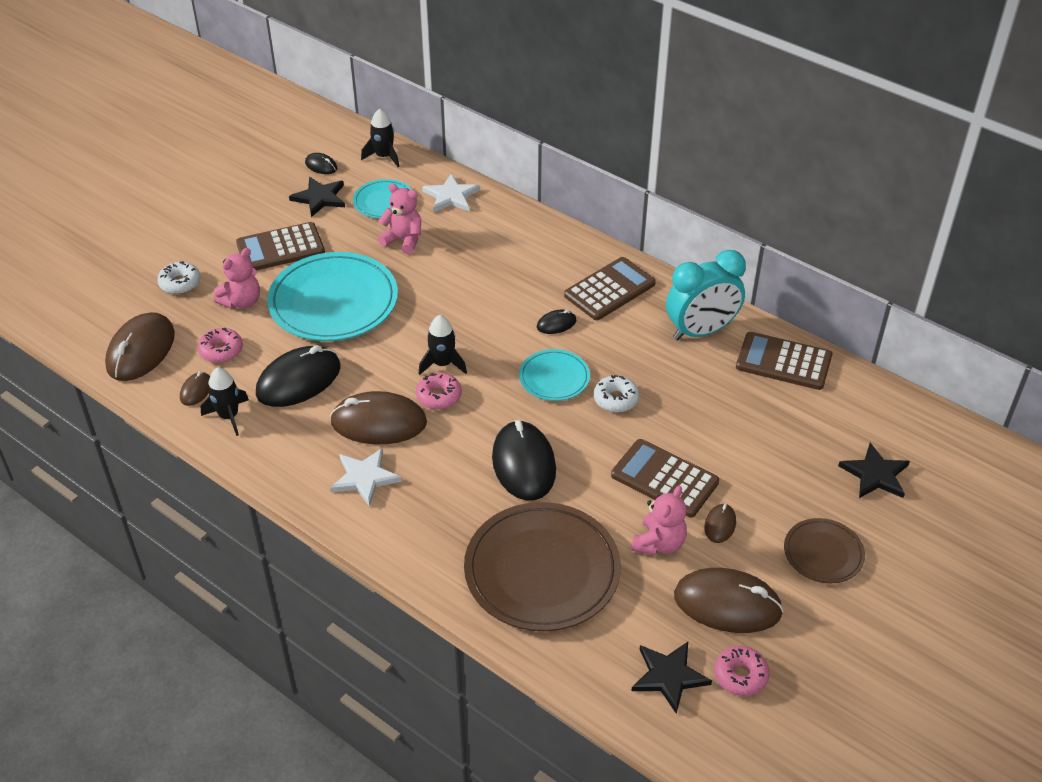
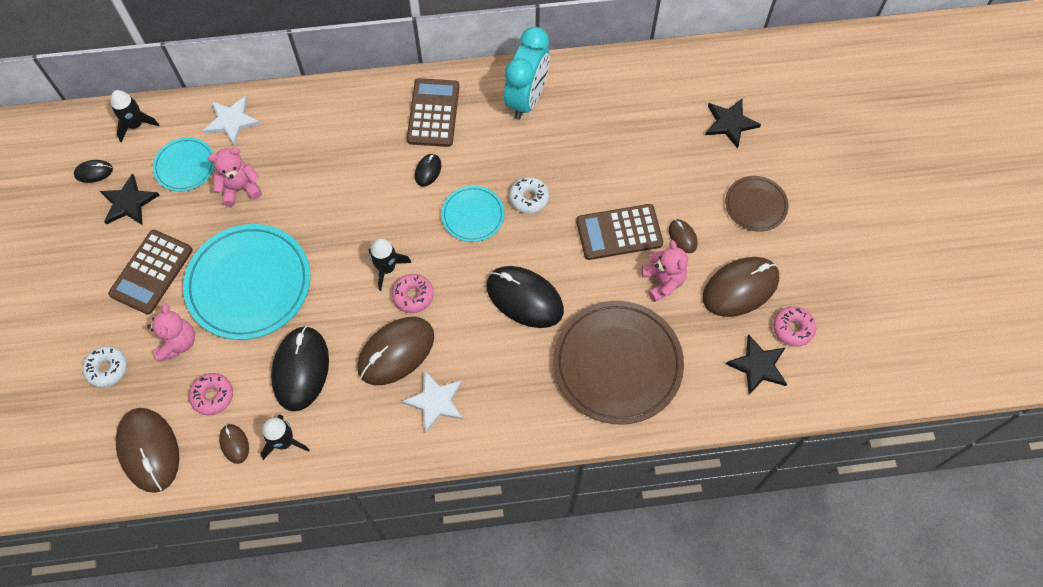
camera: 45 degrees left, 20 degrees up
(783, 362) = (600, 82): brown calculator -> none

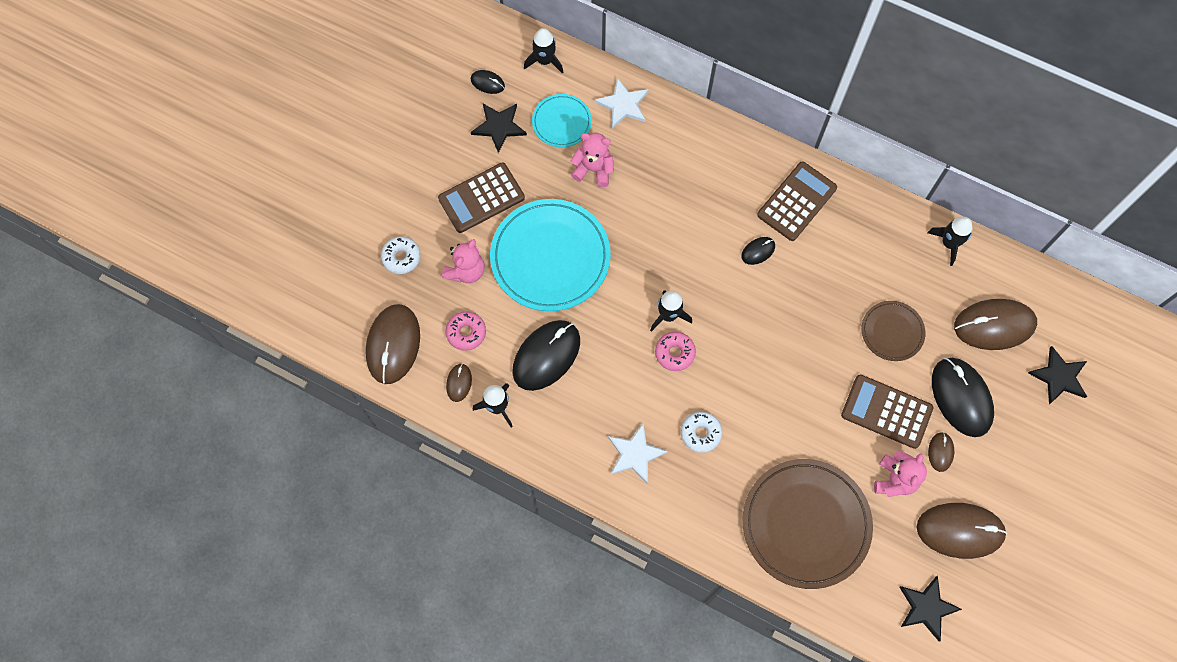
camera: 35 degrees right, 5 degrees up
(396, 352) = (630, 391): brown mouse -> brown mouse (994, 325)
(473, 215) = (770, 315): turquoise plate -> none
(524, 298) = (765, 416): black mouse -> black mouse (961, 397)
(527, 99) = (887, 239): turquoise clock -> none
(529, 198) = (828, 331): white donut -> white donut (700, 433)
(577, 74) = (949, 243): none -> black rocket
(755, 205) = (1028, 466): brown plate -> brown plate (892, 332)
(793, 328) = (981, 597): pink donut -> none

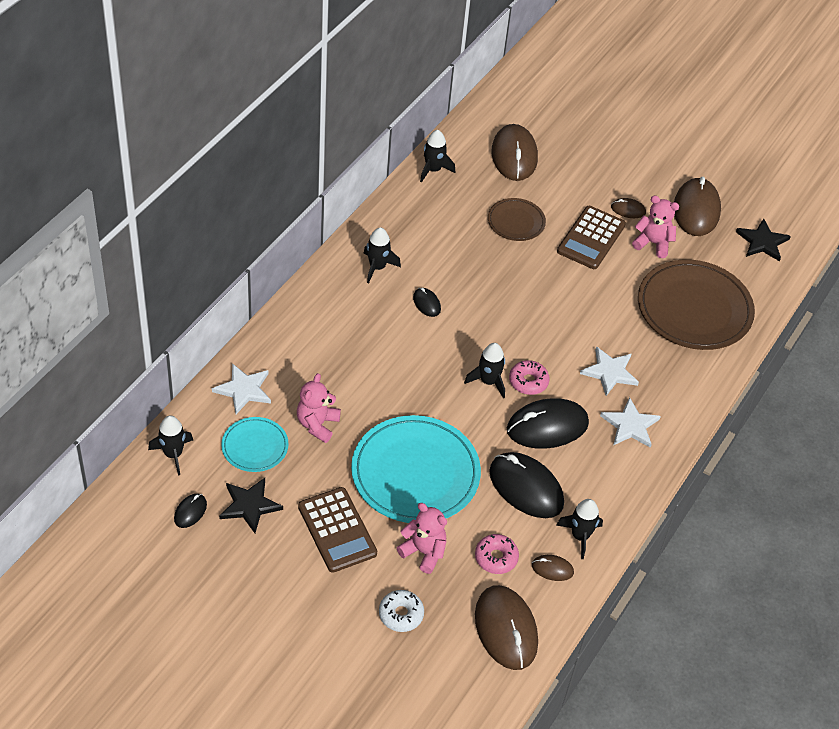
camera: 90 degrees left, 20 degrees down
(393, 345) = (505, 629): brown mouse -> brown mouse turned 60 degrees clockwise
(700, 433) = (610, 372): white donut -> white star
(796, 201) = (377, 267): brown calculator -> black rocket
(961, 397) = (579, 188): black mouse -> black mouse (547, 426)
(1059, 377) = (562, 125): black star -> none

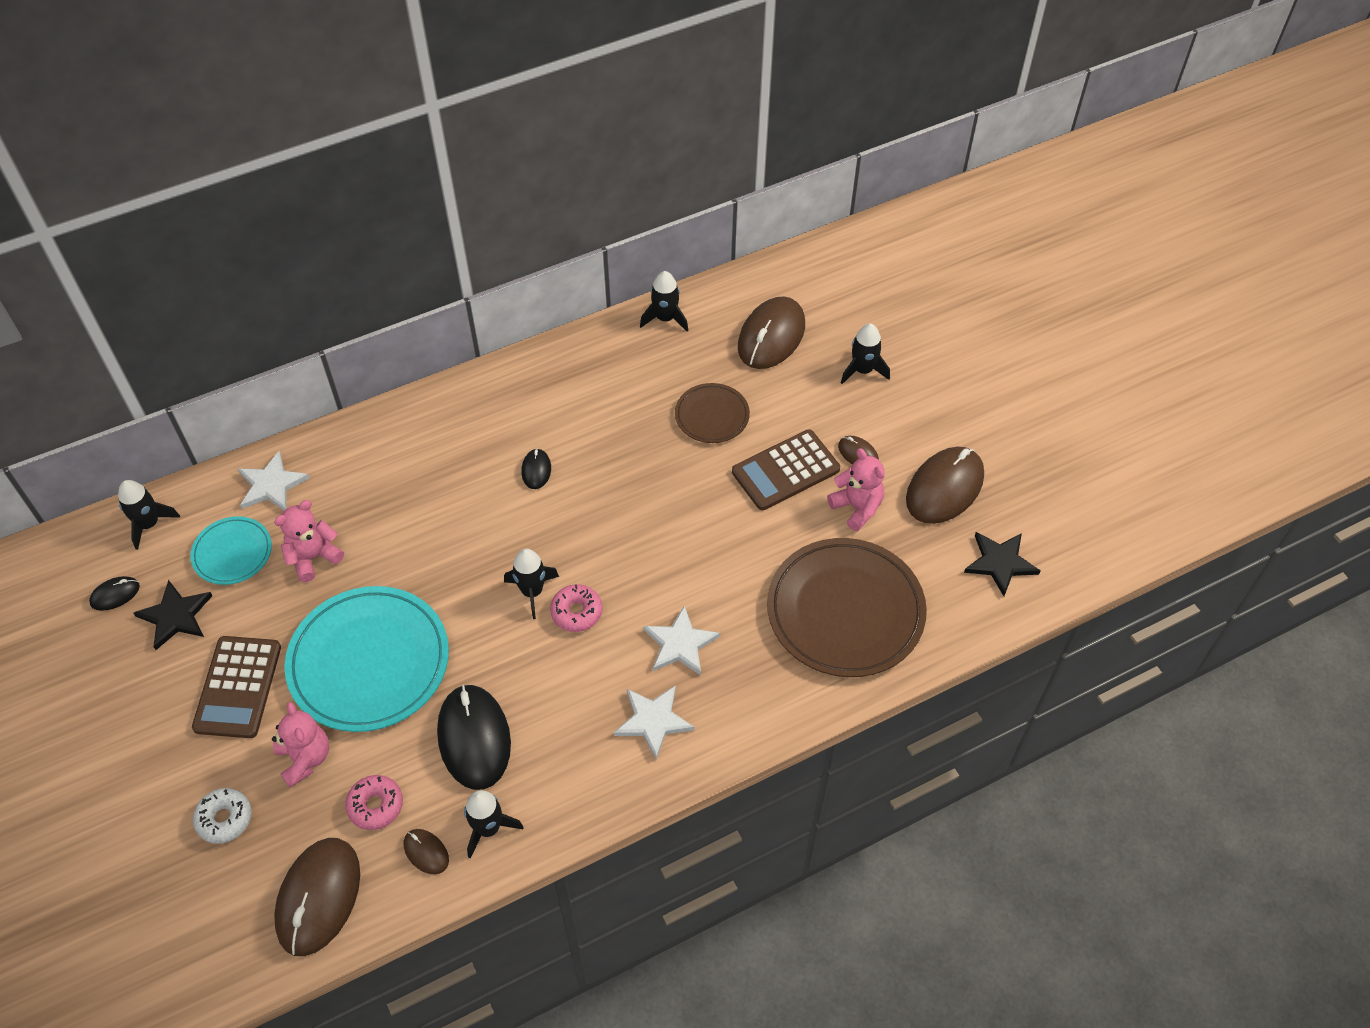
camera: 35 degrees right, 5 degrees up
(377, 267) = (516, 406): black rocket -> black rocket (862, 370)
(547, 426) = (555, 676): black mouse -> none

